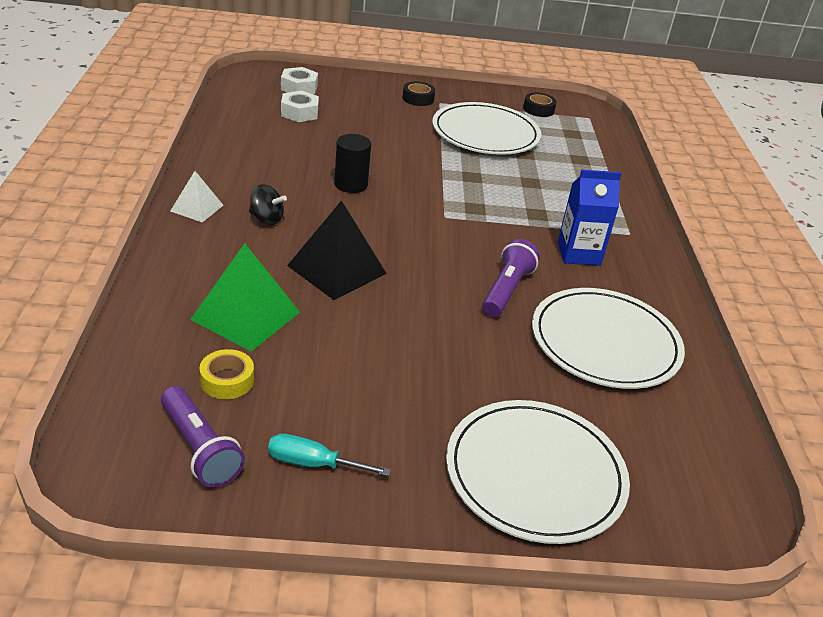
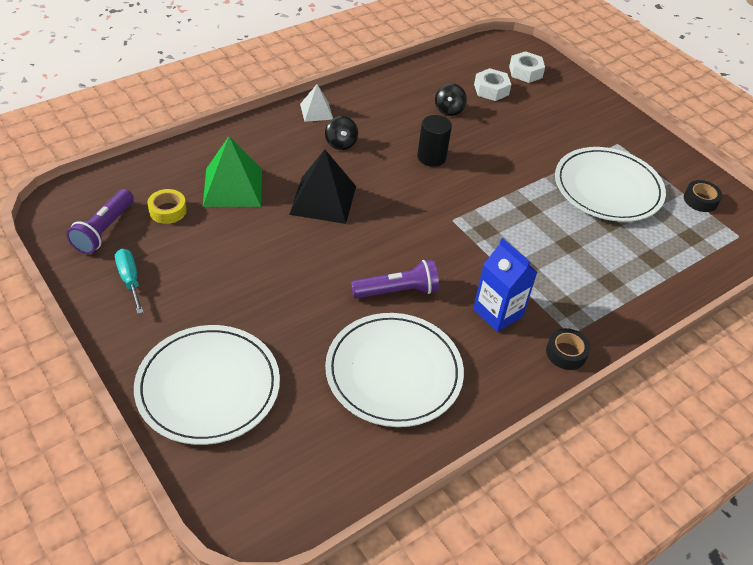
camera: 55 degrees right, 10 degrees up
(298, 144) = (449, 110): none -> black spinning top
(418, 98) = (605, 130): black tape -> black tape (566, 353)

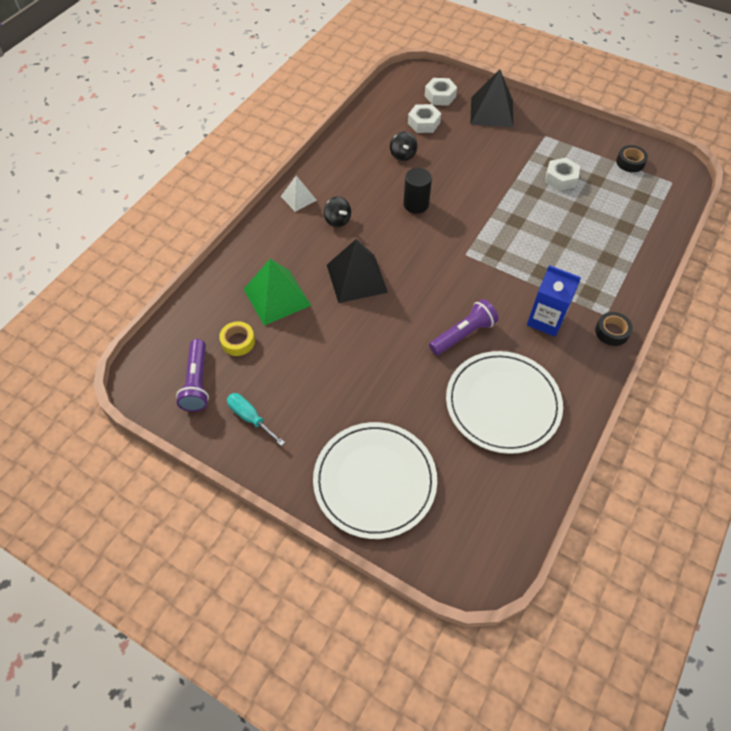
camera: 20 degrees left, 10 degrees up
(572, 103) = (492, 112): none -> black pyramid
(608, 188) = (561, 178): white plate -> white nut

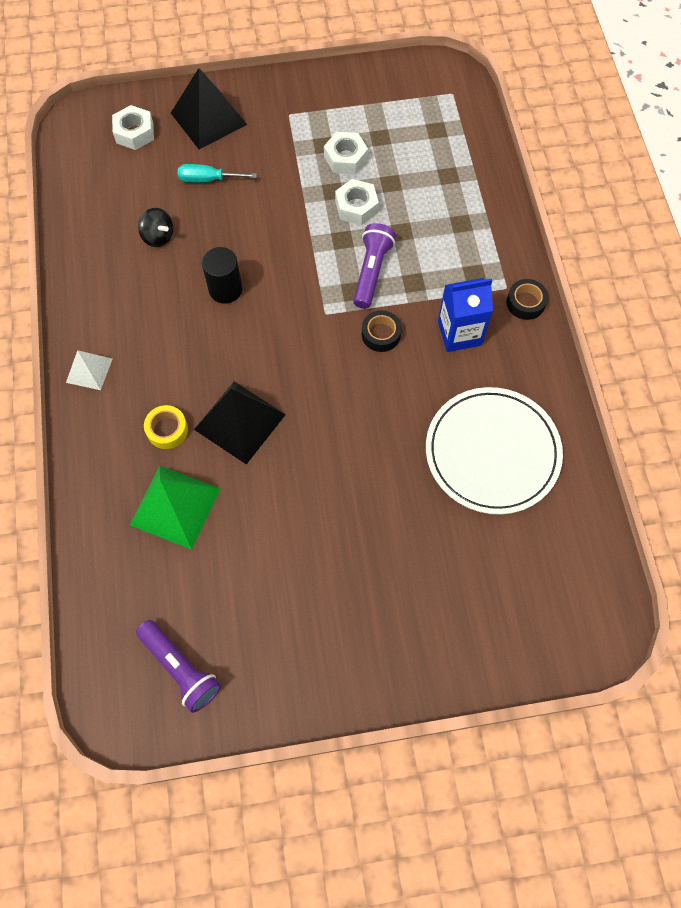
camera: 40 degrees left, 10 degrees up
(238, 341) = (181, 589): yellow tape -> yellow tape (167, 430)
(250, 418) = (272, 660): turquoise screwdriver -> turquoise screwdriver (208, 179)
(337, 220) = (158, 368): black spinning top -> none
(375, 481) = (446, 624): white plate -> none
(423, 123) = (146, 180): white nut -> white nut (356, 207)
(463, 334) = (398, 406): purple flashlight -> purple flashlight (371, 271)
(630, 162) = (396, 94): black tape -> black tape (381, 334)

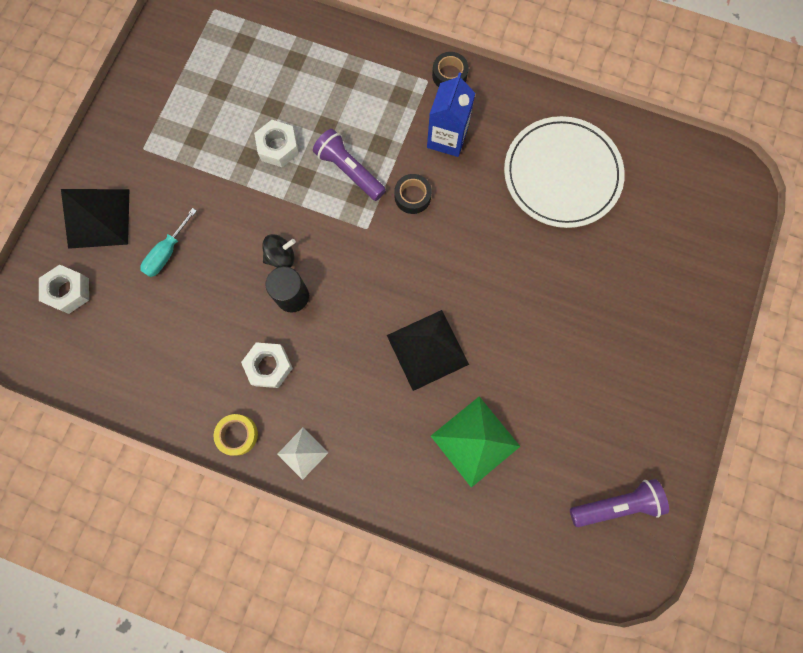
camera: 60 degrees left, 10 degrees up
(158, 237) = (200, 326): black spinning top -> black spinning top (281, 257)
(167, 430) = (400, 413): yellow tape -> yellow tape (237, 435)
(345, 158) = (222, 128): white nut -> white nut (269, 366)

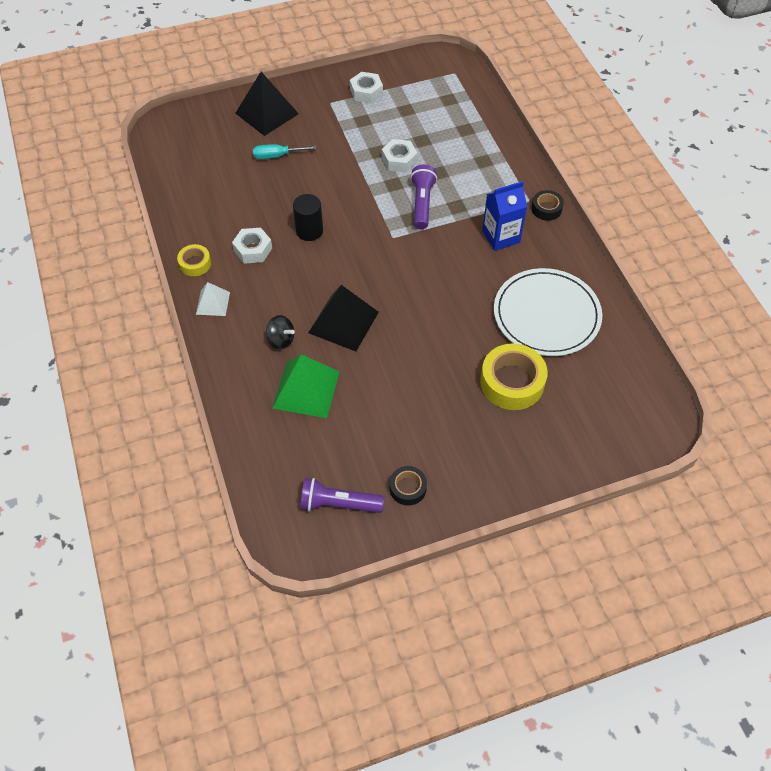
camera: 50 degrees right, 20 degrees down
(68, 291) = (209, 130): white nut -> white nut (366, 92)
(281, 257) = (329, 209): black spinning top -> black spinning top (281, 340)
(412, 196) = (440, 246): black tape -> black tape (408, 488)
(607, 261) = (512, 382): none -> yellow tape
(616, 504) = (338, 504): purple flashlight -> purple flashlight turned 150 degrees clockwise

